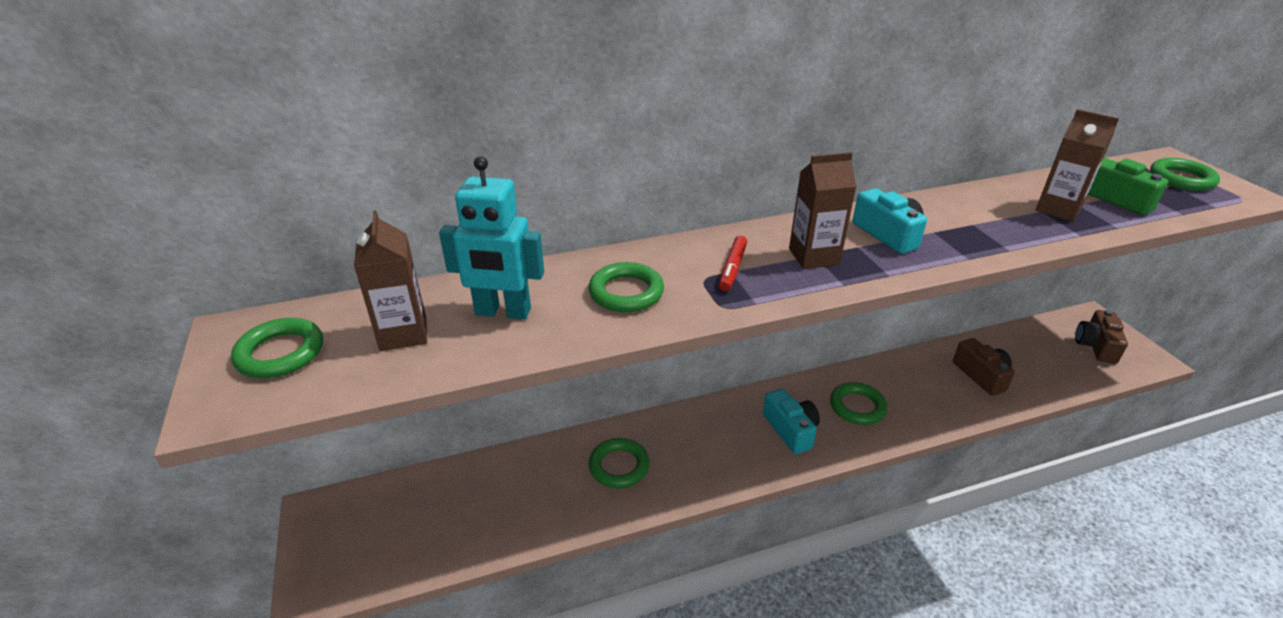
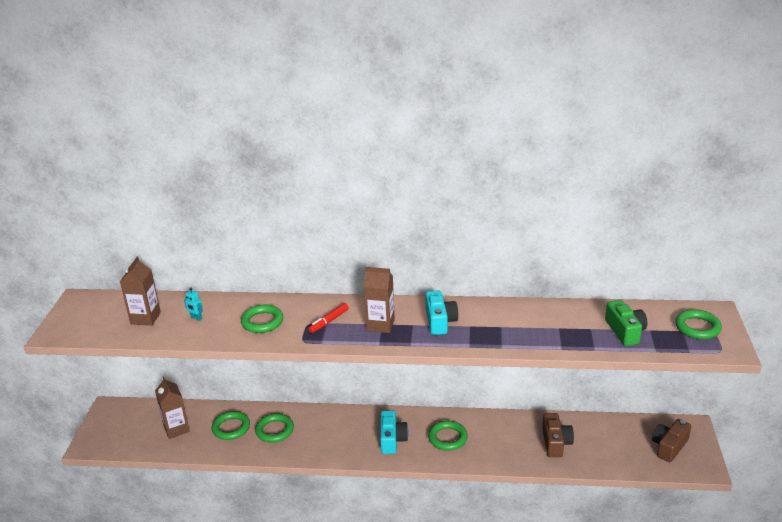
camera: 25 degrees right, 5 degrees down
(280, 353) = (90, 315): green ring -> green ring (231, 428)
(503, 312) = (196, 318): turquoise robot -> turquoise robot, size x0.41
(1058, 209) = (572, 329): brown carton -> brown carton (176, 429)

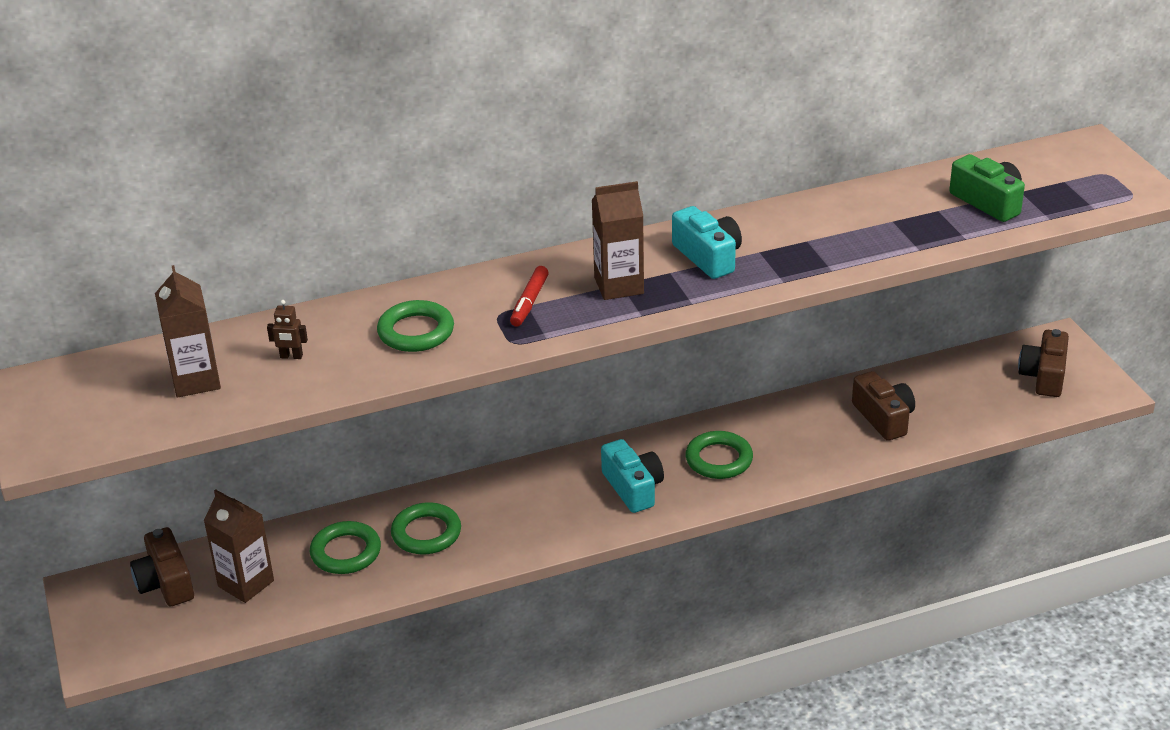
camera: 25 degrees left, 5 degrees up
(143, 416) = (166, 582): none -> brown camera
(196, 318) = (291, 356): turquoise robot -> brown robot
(697, 327) = (1081, 172): green ring -> none

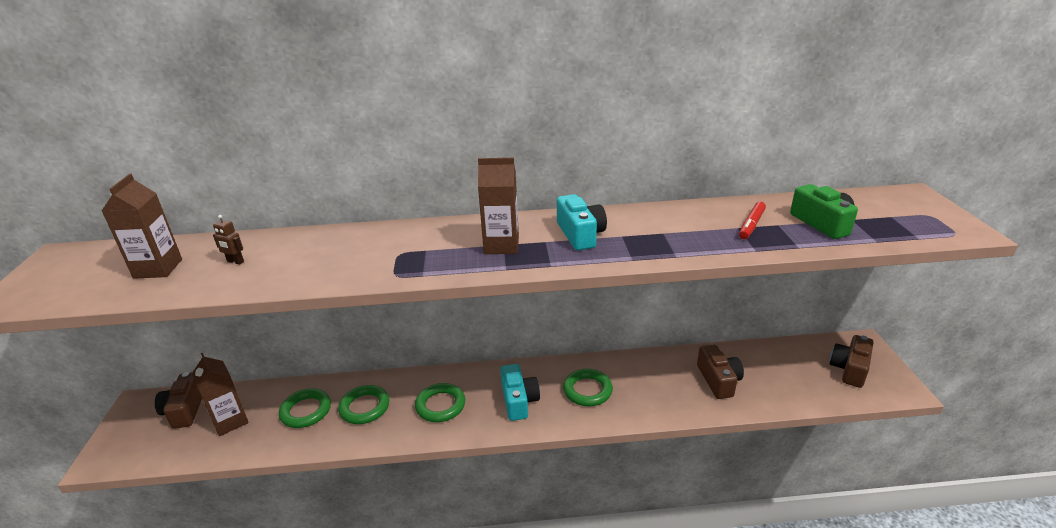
camera: 15 degrees right, 5 degrees down
(416, 332) = (333, 257): green ring -> green ring (440, 405)
(529, 302) = (428, 248): red marker -> red marker (751, 225)

